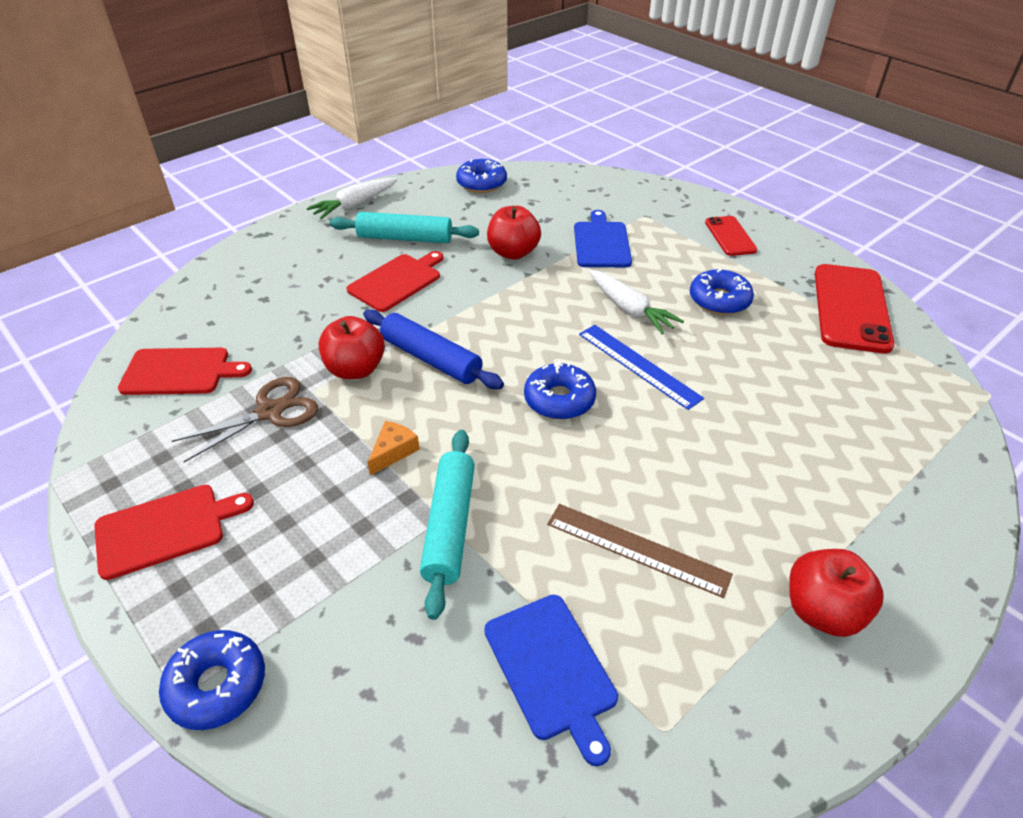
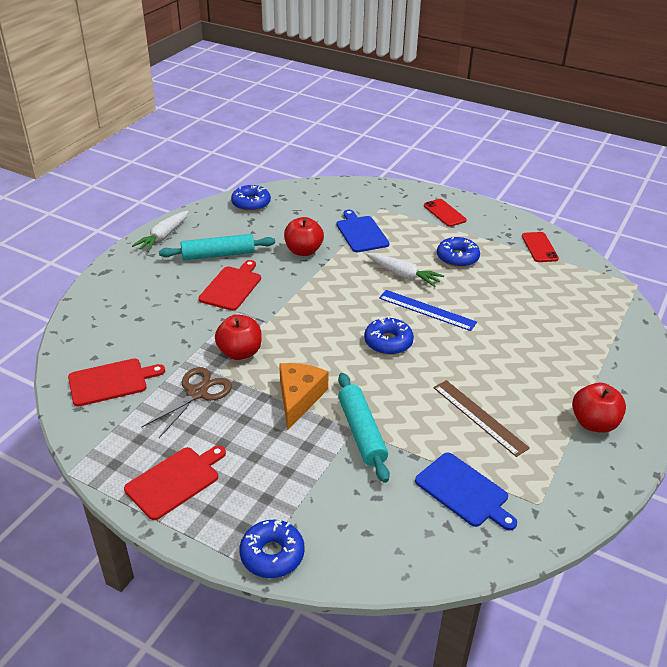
camera: 20 degrees left, 5 degrees down
(393, 451) = (299, 398): orange cheese -> orange cheese, size x1.78
(431, 359) = (288, 334): blue rolling pin -> none
(637, 549) = (479, 417): brown ruler -> brown ruler turned 45 degrees clockwise
(851, 308) = (539, 247): red phone -> red phone, size x0.56

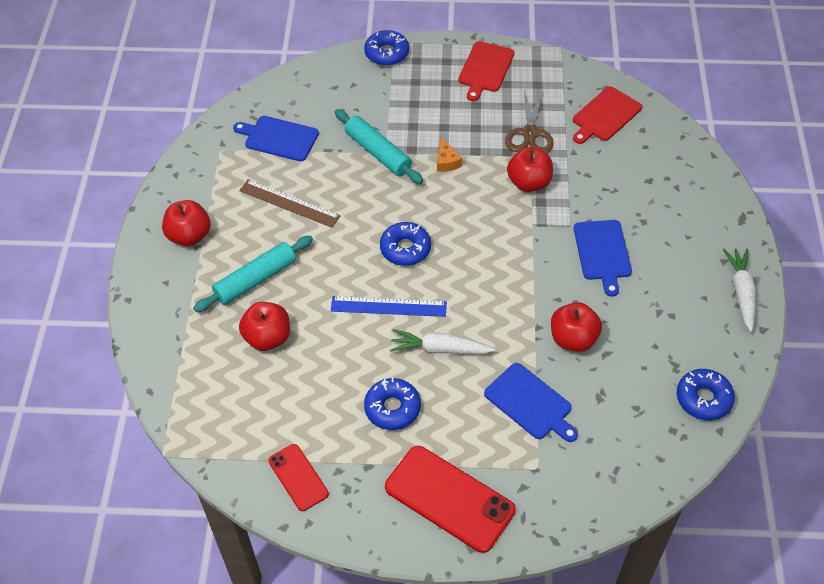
camera: 155 degrees right, 15 degrees up
(218, 255) = (657, 291): turquoise rolling pin -> turquoise rolling pin (255, 280)
(232, 287) = (602, 253): red cutting board -> blue cutting board
(299, 398) = (446, 161): orange cheese -> orange cheese, size x0.56
(444, 213) = (449, 499): red phone -> red phone, size x1.78
(537, 322) = (267, 338): none -> red apple

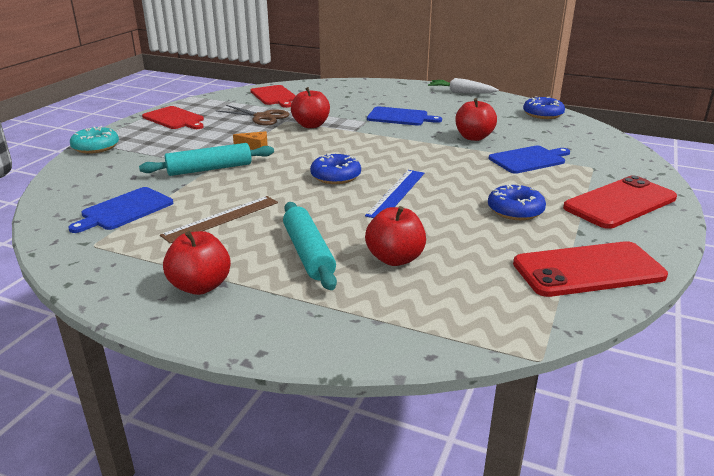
camera: 70 degrees left, 25 degrees down
(298, 477) = (588, 270): red phone -> red phone, size x1.78
(386, 53) = (96, 147): blue donut -> turquoise donut
(440, 349) = (458, 181): white carrot -> none

